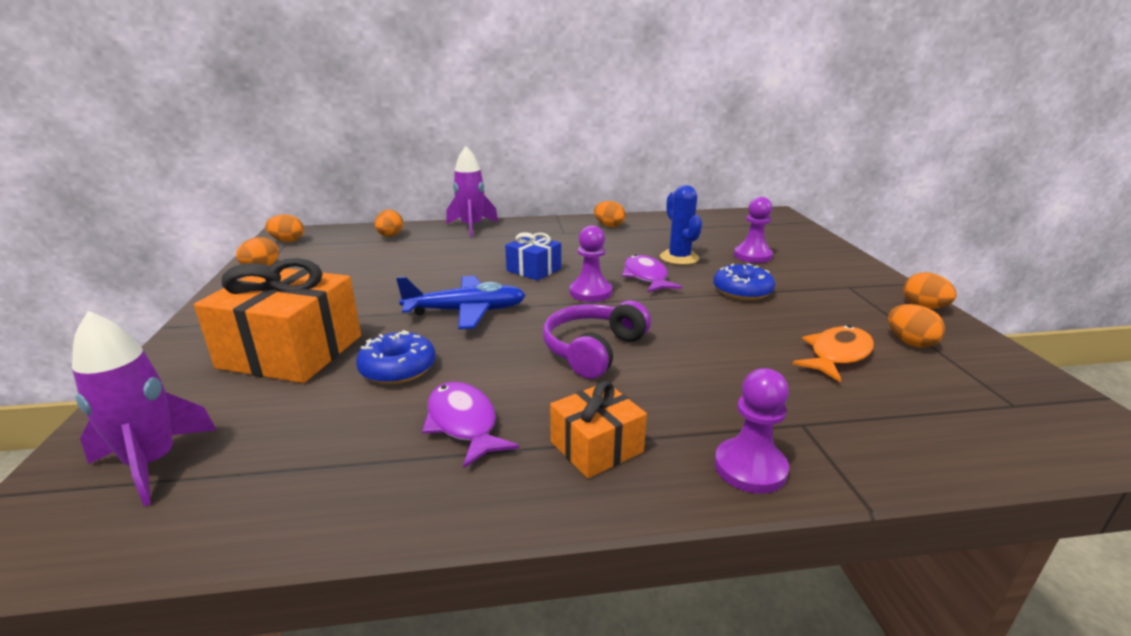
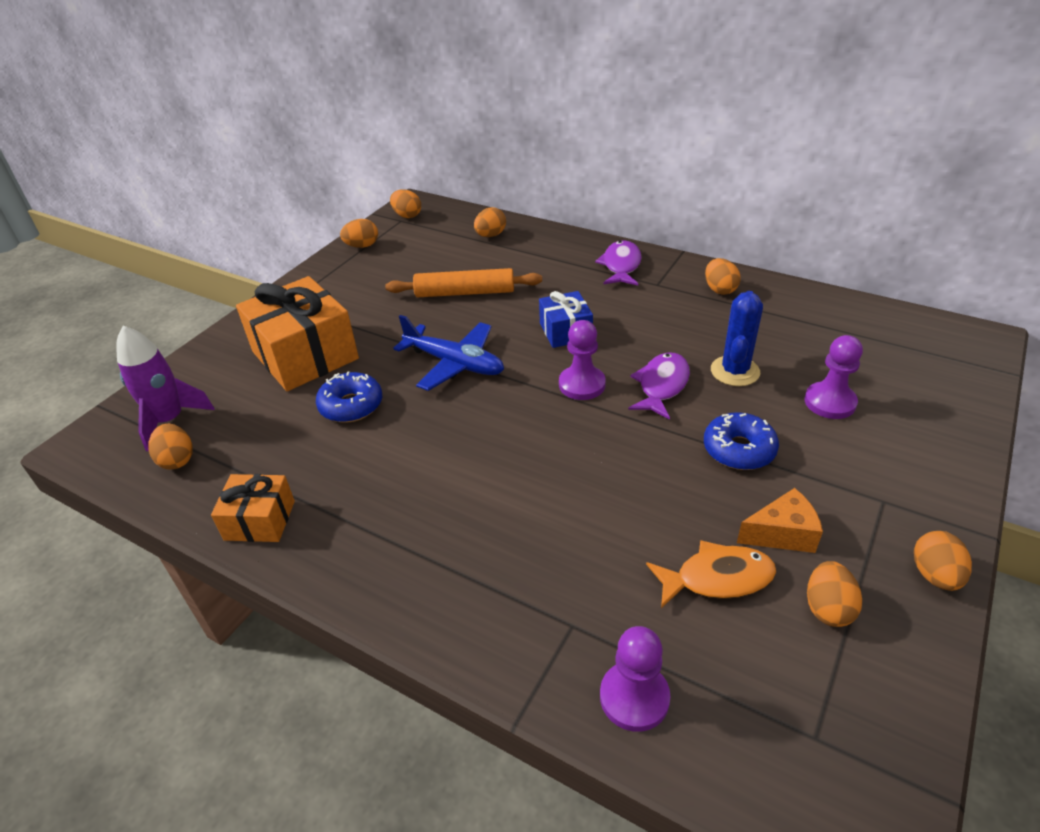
camera: 40 degrees right, 15 degrees up
(211, 493) = (177, 460): none -> orange egg
(413, 270) = (465, 293): none -> orange rolling pin
(463, 423) = (341, 481): purple fish -> purple fish (621, 266)
(472, 227) = (575, 245): purple rocket -> none
(593, 350) = (503, 456): purple headphones -> none
(596, 447) = (398, 551): orange gift -> orange gift (260, 520)
(750, 468) = (476, 634): purple pawn -> purple pawn (634, 697)
(831, 319) = (782, 534): none -> orange cheese

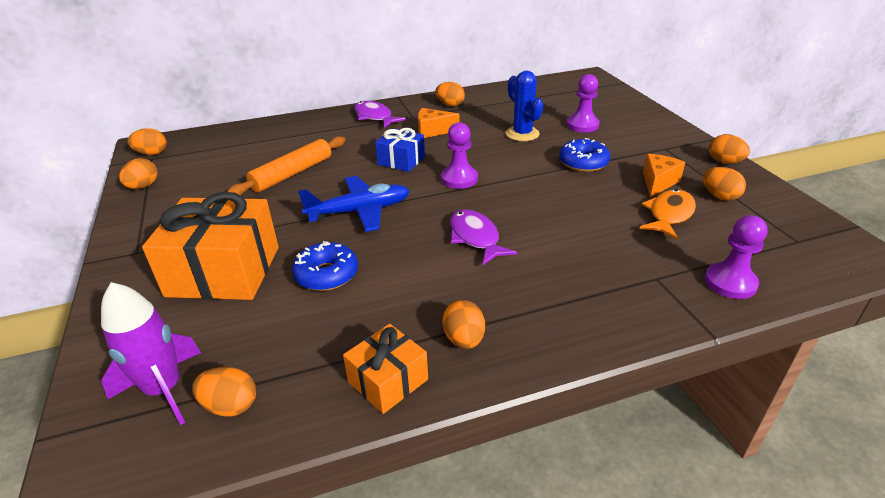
camera: 50 degrees left, 5 degrees down
(490, 235) = (251, 137): orange egg -> orange egg (464, 339)
(648, 313) = (433, 131): none -> orange cheese
(662, 386) = (501, 157): purple fish -> purple fish (475, 238)

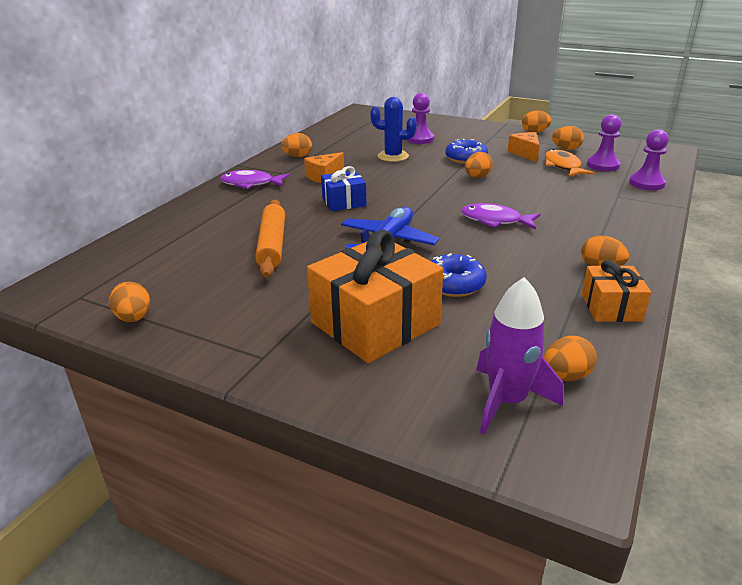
camera: 45 degrees left, 5 degrees down
(152, 153) = (69, 293): orange egg -> orange egg (477, 177)
(459, 179) = (411, 196): purple pawn -> purple pawn (603, 165)

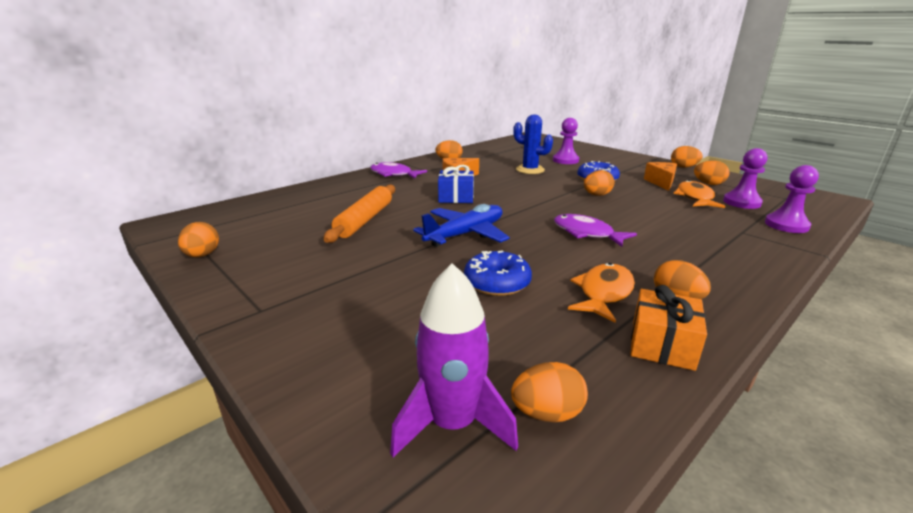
camera: 20 degrees right, 5 degrees down
(375, 323) = (388, 303): orange gift -> none
(545, 275) = (604, 293): none -> orange fish

